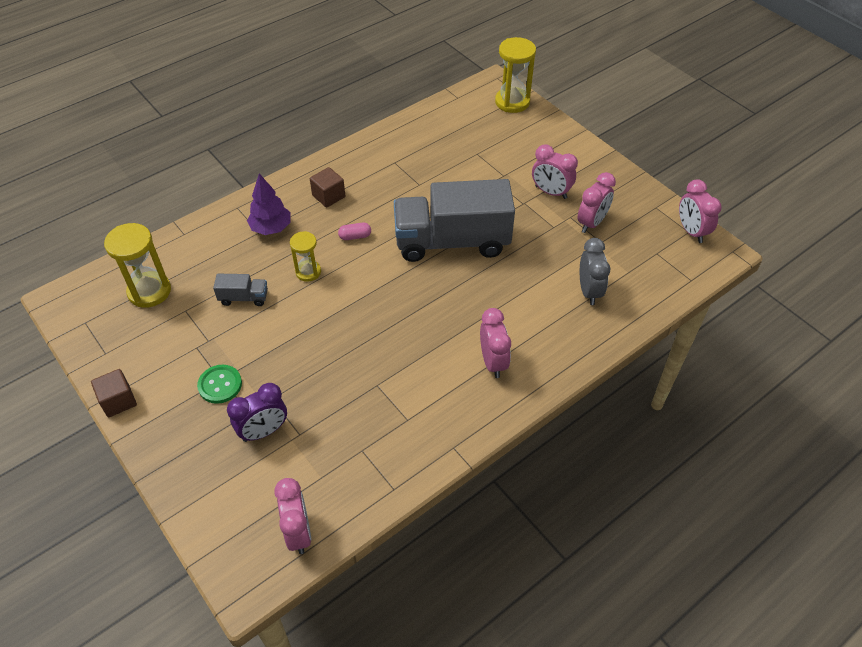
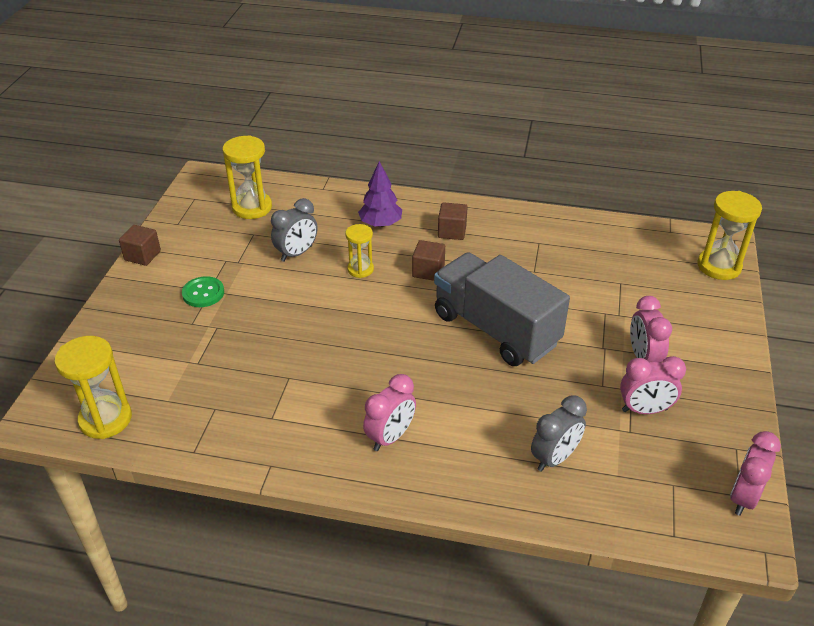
camera: 50 degrees right, 10 degrees down
(244, 298) = (296, 253): grey truck -> grey clock
(264, 431) = (182, 342): purple clock -> none
(298, 532) = (105, 419): pink clock -> yellow hourglass
(355, 236) = (428, 271): pink capsule -> brown cube

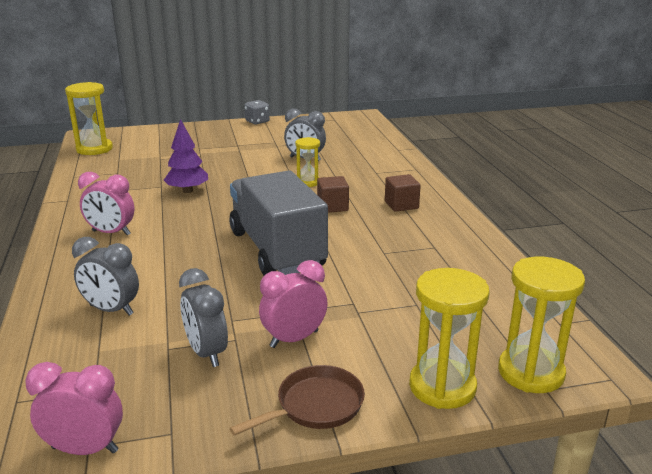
camera: 65 degrees right, 15 degrees down
(142, 255) = (257, 121): brown cube -> grey dice
(203, 293) = (233, 144): green button -> none
(252, 207) = (344, 135): yellow hourglass -> yellow hourglass (442, 387)
(380, 224) = (377, 177): purple tree -> purple tree (187, 191)
(495, 329) = (277, 250): grey truck -> grey truck turned 45 degrees counterclockwise
(644, 410) = (206, 353): pink clock -> grey clock
(726, 370) = (315, 406): none -> brown pan

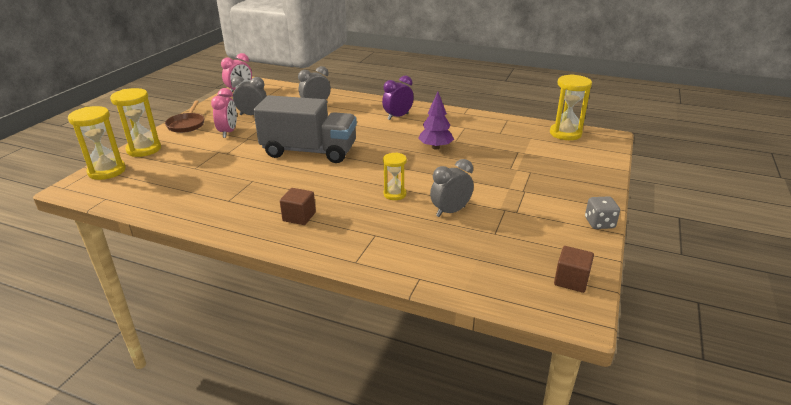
camera: 125 degrees right, 5 degrees up
(111, 233) = (398, 117): pink clock -> purple clock
(332, 206) = (338, 188): brown cube -> brown cube (571, 280)

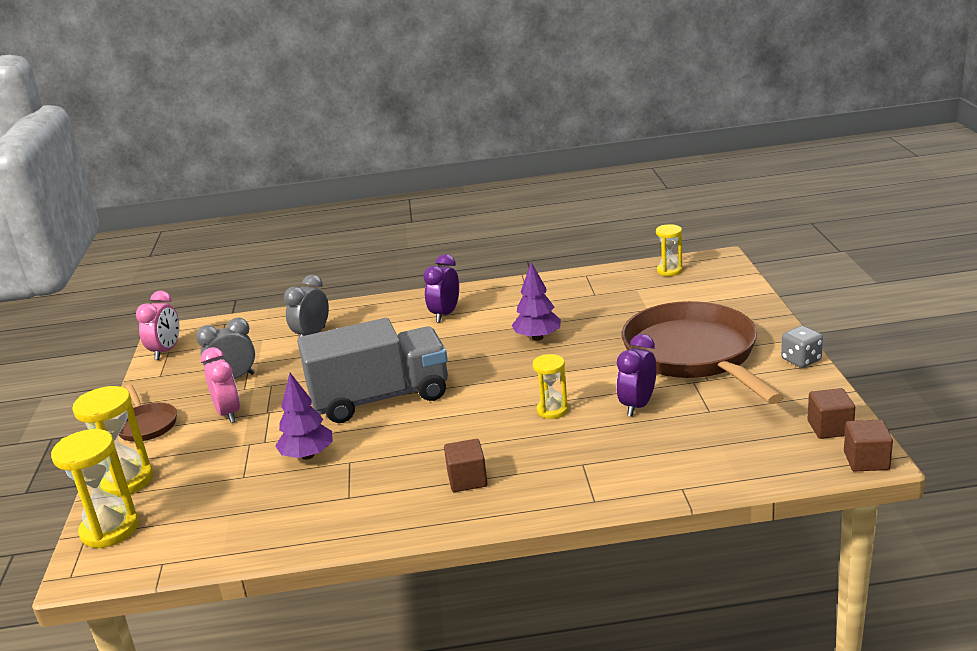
camera: 25 degrees left, 5 degrees down
(237, 169) = (307, 455): none -> purple tree
(450, 211) = (637, 406): grey clock -> purple clock
(524, 192) = (694, 355): none -> brown pan
(565, 133) = (669, 271): yellow hourglass -> yellow hourglass, size x0.61
(575, 317) = (866, 460): none -> brown cube

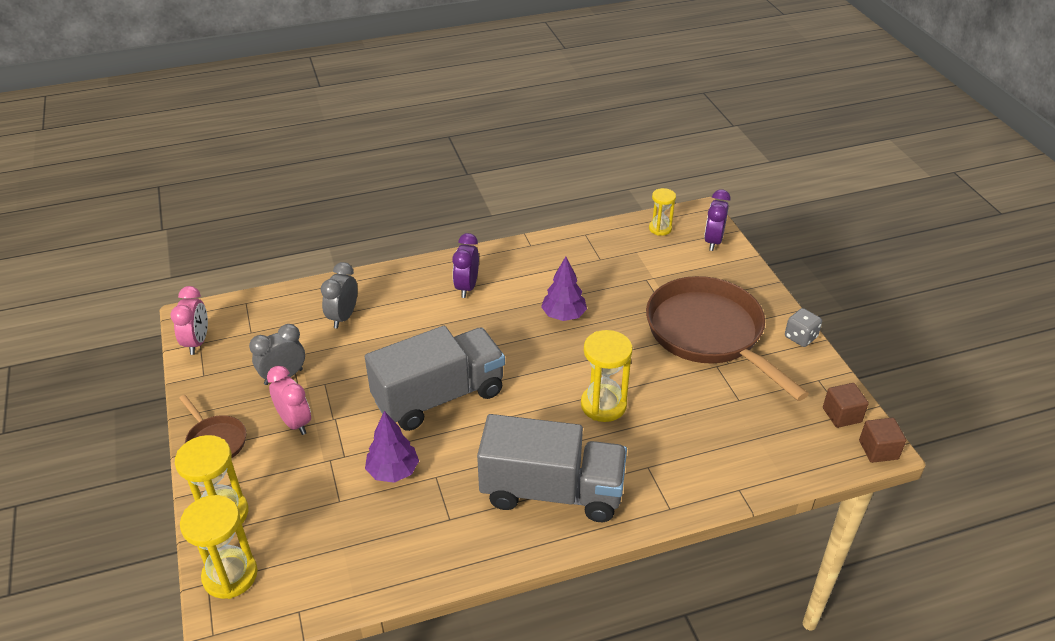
camera: 15 degrees left, 15 degrees up
(467, 480) = (552, 491): brown cube -> grey truck
(552, 410) = (603, 405): yellow hourglass -> yellow hourglass, size x1.64
(637, 406) = (676, 396): purple clock -> purple clock (713, 241)

